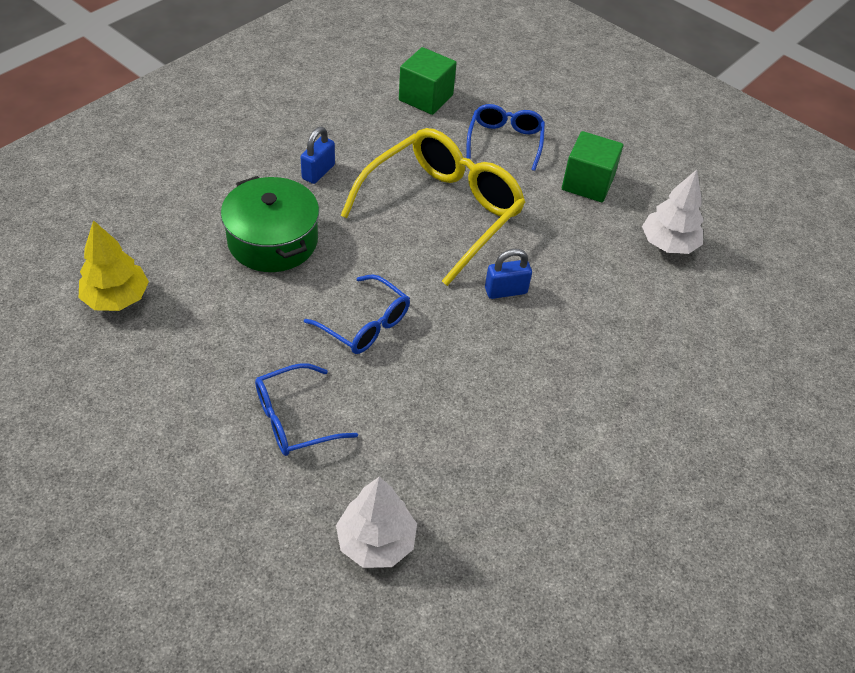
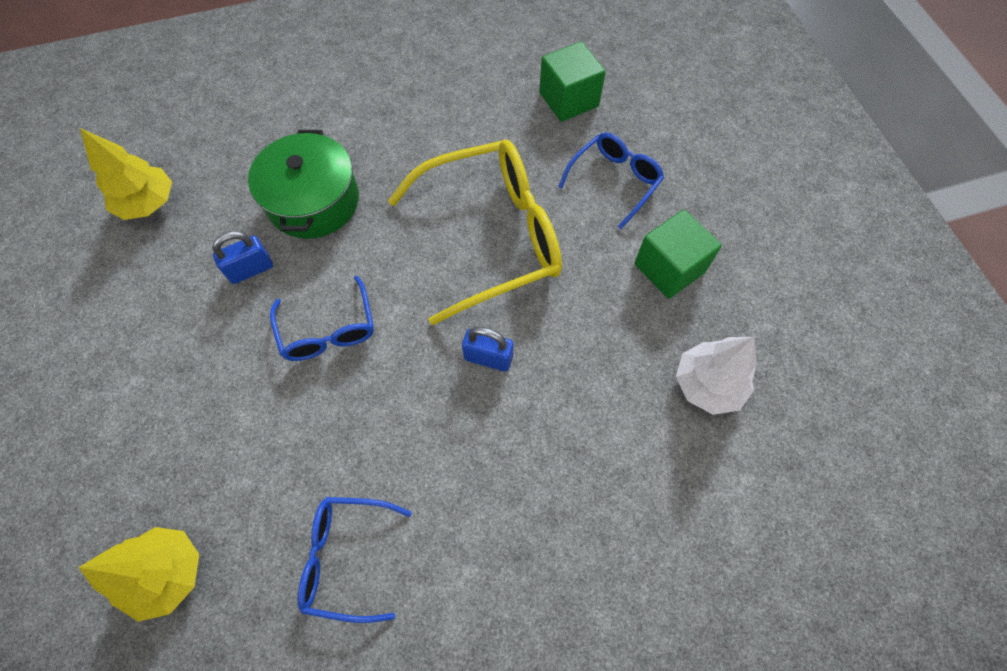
camera: 35 degrees right, 15 degrees up
(295, 419) = (196, 401): blue glasses -> blue glasses (347, 557)
(318, 172) = (406, 144): blue padlock -> blue padlock (251, 269)
(376, 541) = (167, 573): white tree -> yellow tree

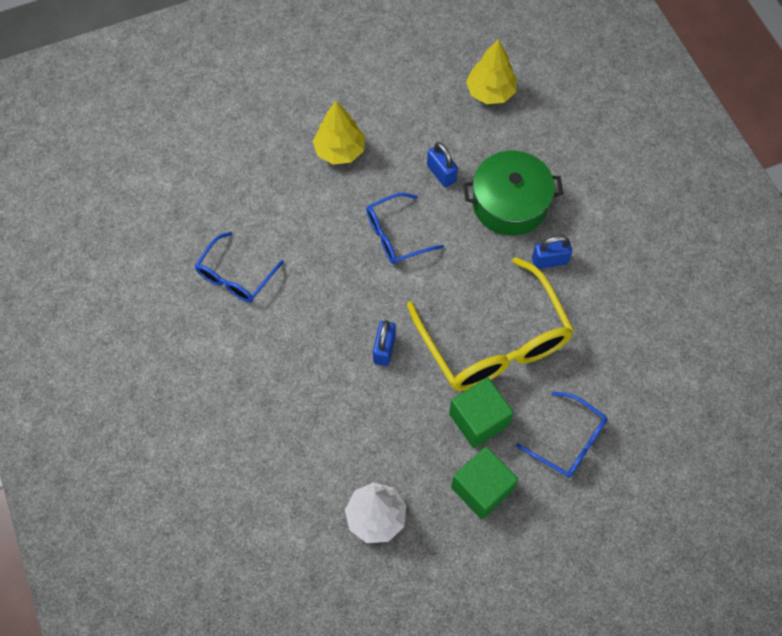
camera: 85 degrees right, 0 degrees up
(167, 573) = (223, 177): yellow tree -> yellow tree (340, 150)
(347, 557) = (236, 276): blue glasses -> blue glasses turned 150 degrees counterclockwise
(397, 171) = (549, 261): none -> blue padlock
(568, 99) = (660, 397): green cube -> green cube (478, 420)

